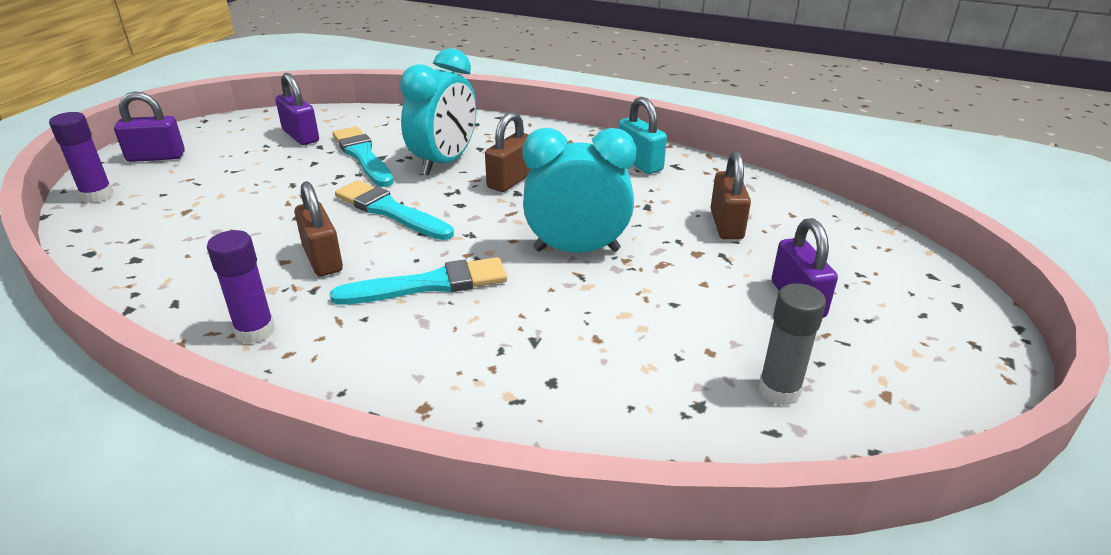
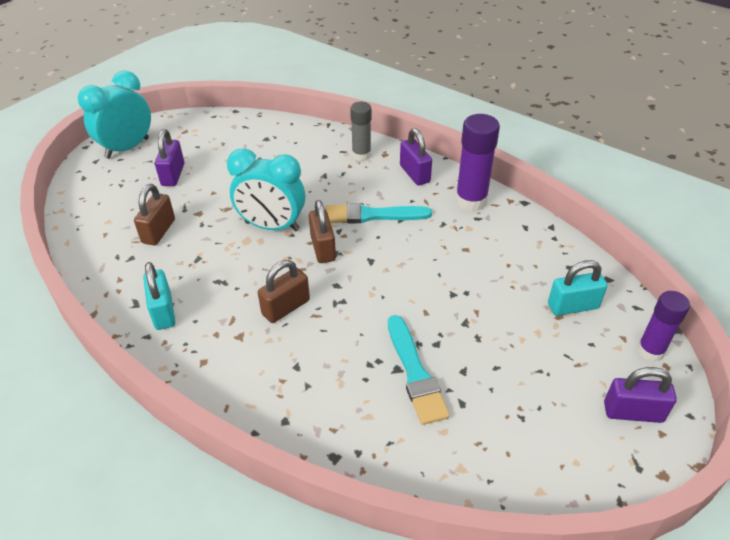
camera: 165 degrees left, 10 degrees up
(162, 219) = (572, 306): none -> turquoise padlock
(255, 331) = (471, 201): purple glue stick -> purple glue stick, size x1.52
(301, 136) = (486, 429): purple padlock -> purple padlock (414, 174)
(322, 259) = (440, 245): brown padlock -> brown padlock (323, 248)
(390, 211) = (392, 285): turquoise brush -> none
(444, 163) = (337, 345): turquoise clock -> turquoise clock (127, 148)
(779, 390) = (227, 138): grey glue stick -> grey glue stick (361, 155)

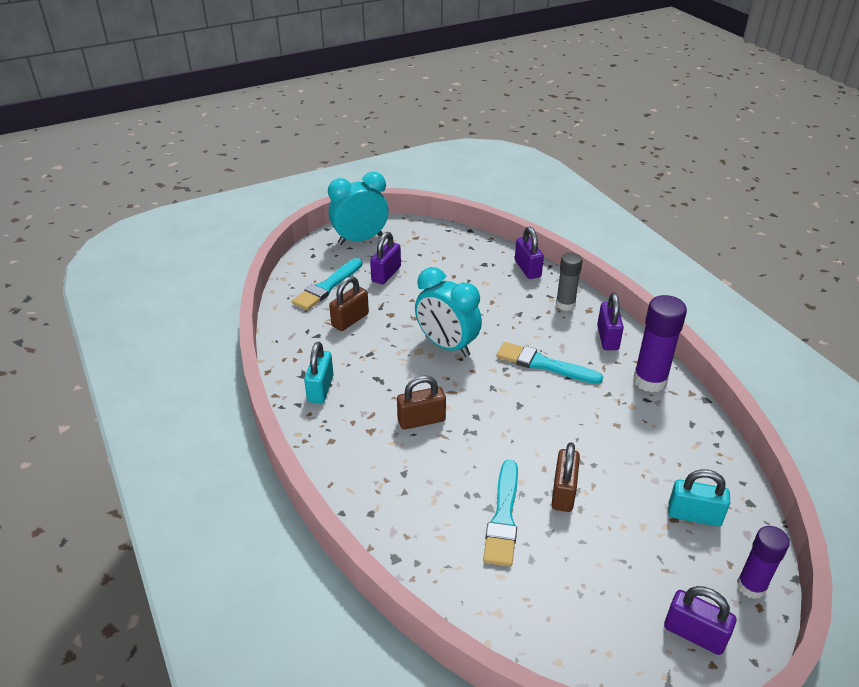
camera: 25 degrees right, 5 degrees down
(116, 205) = (327, 287): none -> turquoise brush
(309, 132) = (527, 269): none -> purple padlock
(323, 248) = (481, 379): brown padlock -> brown padlock (563, 492)

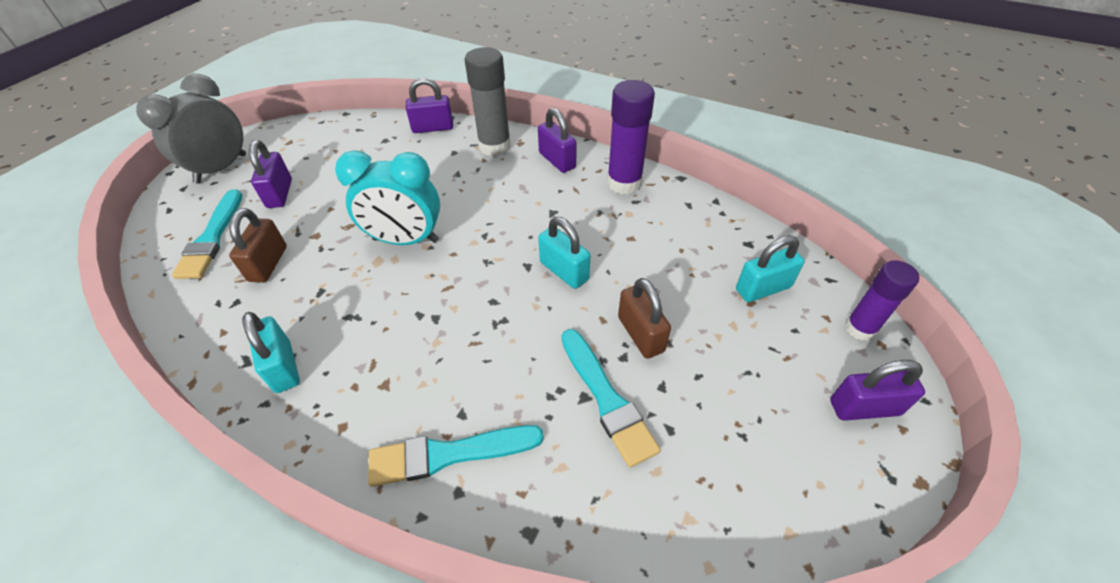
camera: 35 degrees left, 10 degrees up
(360, 239) = (221, 169): turquoise clock -> grey clock
(421, 420) = (437, 338): brown padlock -> none
(527, 269) = (433, 128): purple padlock -> purple padlock turned 45 degrees counterclockwise
(543, 422) = (564, 271): none -> turquoise padlock
(544, 364) = (519, 212): turquoise brush -> turquoise brush (448, 454)
(565, 304) = (494, 146): grey glue stick -> grey glue stick, size x1.52

